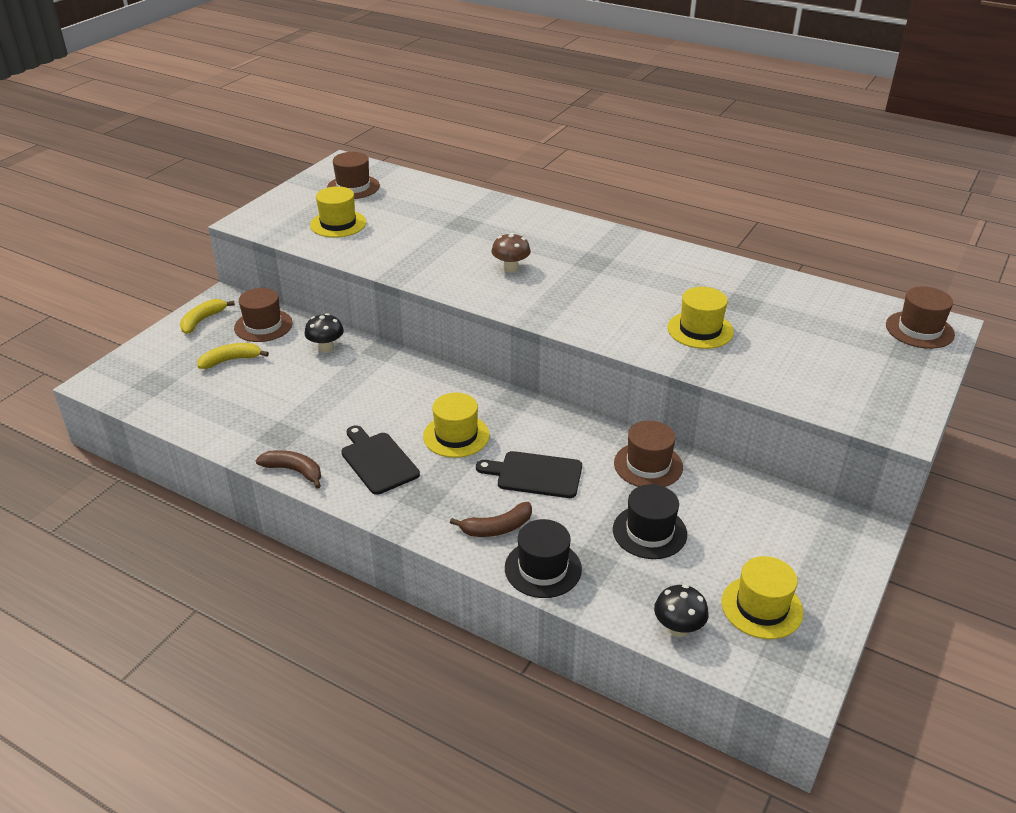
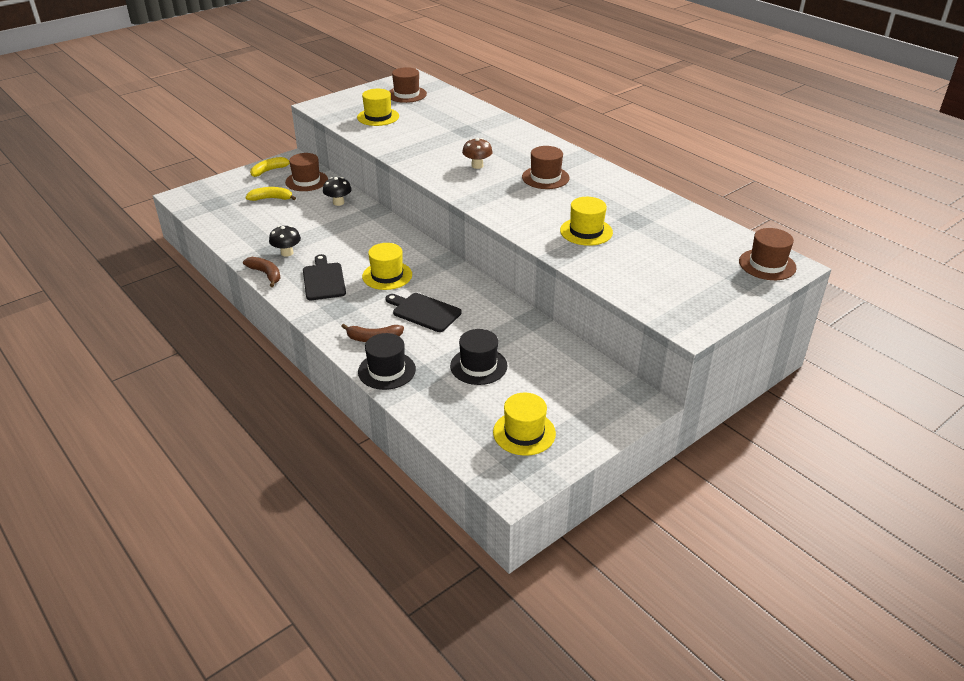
camera: 20 degrees right, 0 degrees up
(648, 465) = (510, 323): brown hat -> brown hat (545, 177)
(678, 628) = (453, 430): black mushroom -> black mushroom (287, 253)

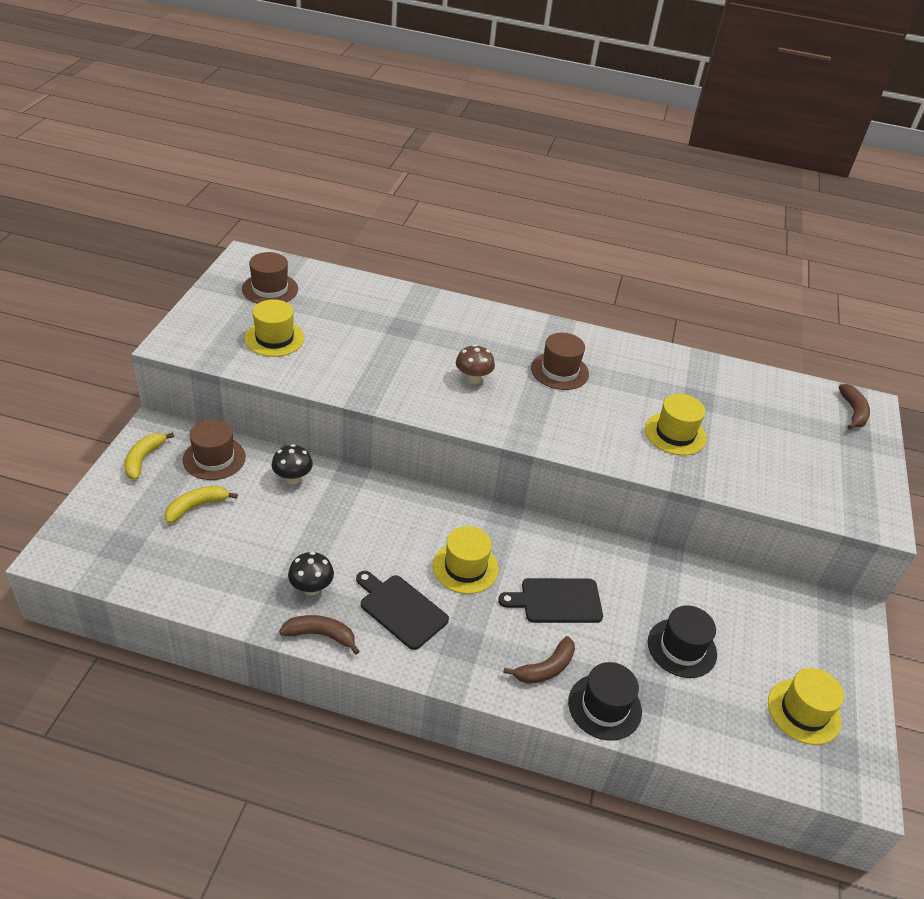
camera: 40 degrees left, 5 degrees up
(767, 264) = (853, 412): brown hat -> brown banana

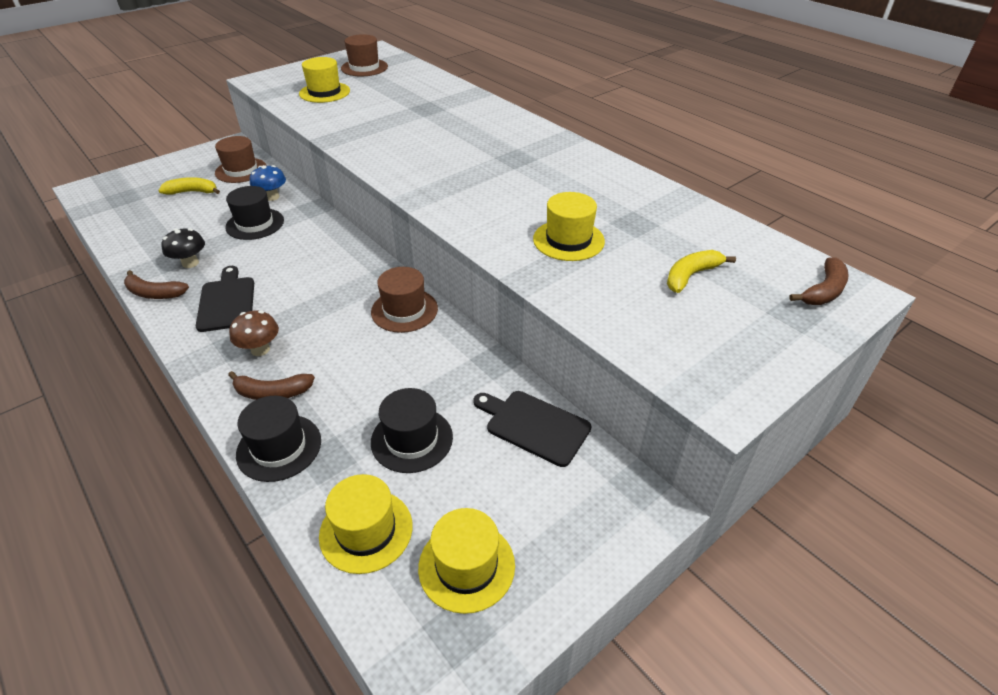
camera: 40 degrees right, 0 degrees up
(143, 459) = (201, 158): yellow banana -> yellow banana (691, 276)
(292, 478) = (272, 197): black mushroom -> blue mushroom
(317, 516) = (255, 224): none -> black hat
(321, 635) = (154, 293): brown banana -> brown banana turned 150 degrees clockwise
(465, 567) = (311, 295): yellow hat -> yellow hat (366, 530)
(473, 379) = (434, 150): brown mushroom -> brown mushroom (260, 349)
(557, 601) = (349, 349): black cutting board -> black cutting board (534, 426)
(559, 371) = (519, 166): brown hat -> brown hat (404, 310)

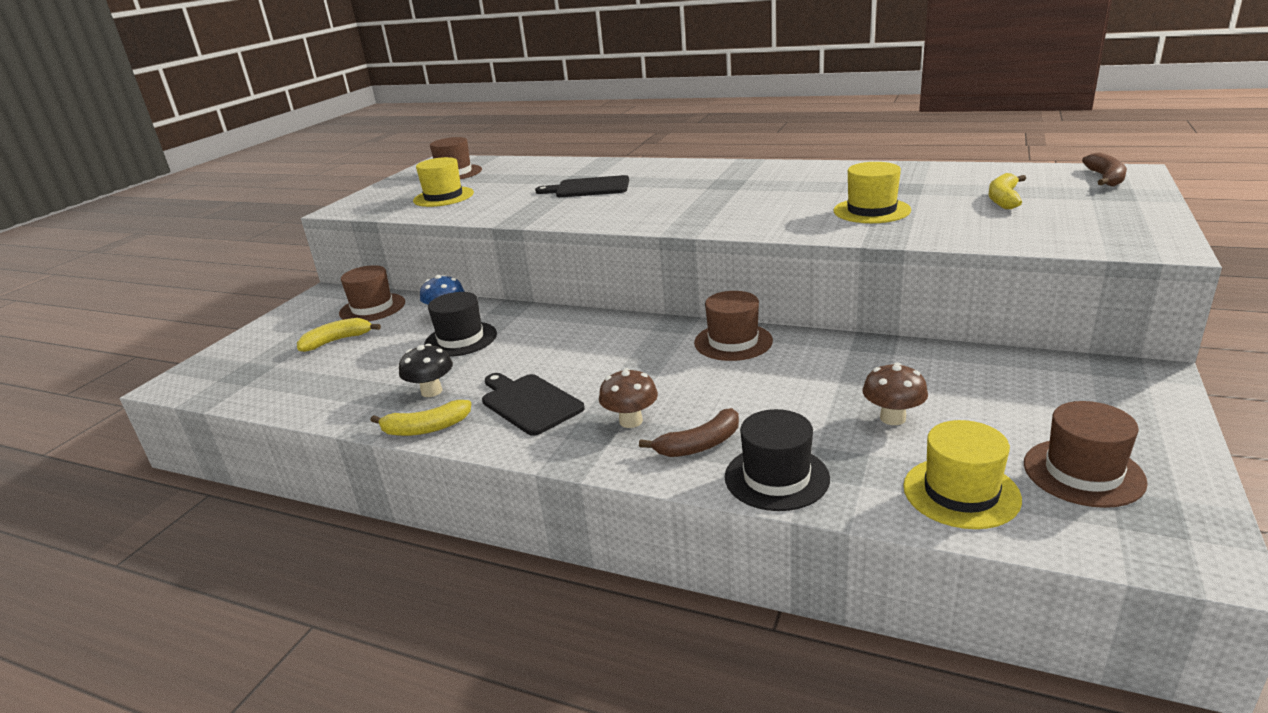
camera: 25 degrees left, 15 degrees down
(154, 293) = (426, 428): brown banana -> yellow banana
(412, 439) = (892, 418): black hat -> brown mushroom
(466, 566) = (1083, 472): yellow hat -> brown hat
(534, 426) = (978, 367): black cutting board -> black cutting board (589, 188)

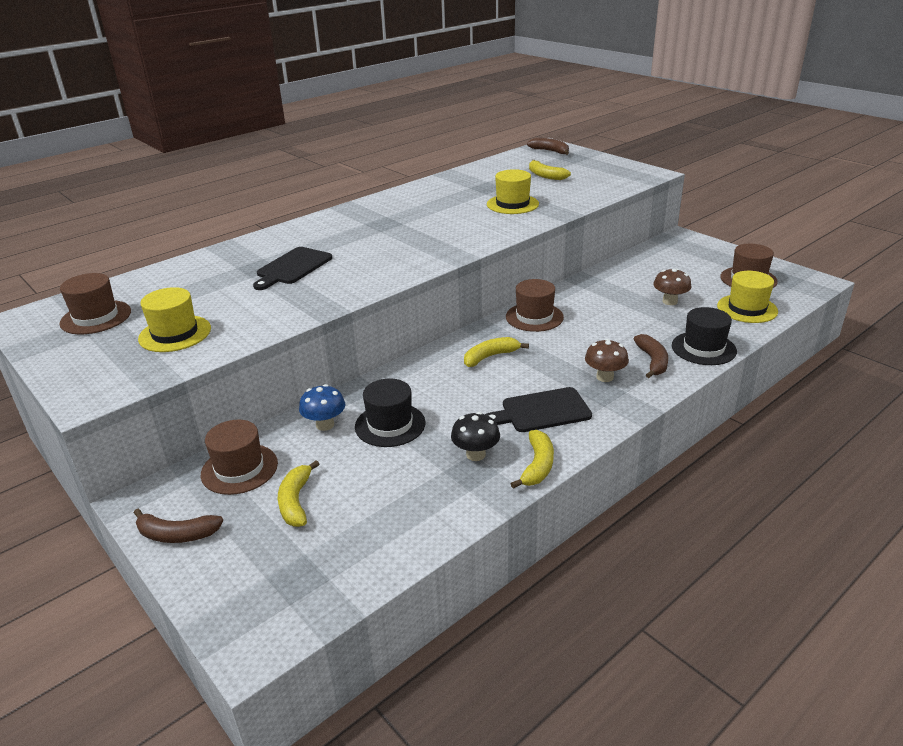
camera: 65 degrees left, 5 degrees up
(290, 317) = (177, 535): none -> brown banana
(618, 345) = (490, 357): none -> yellow banana

